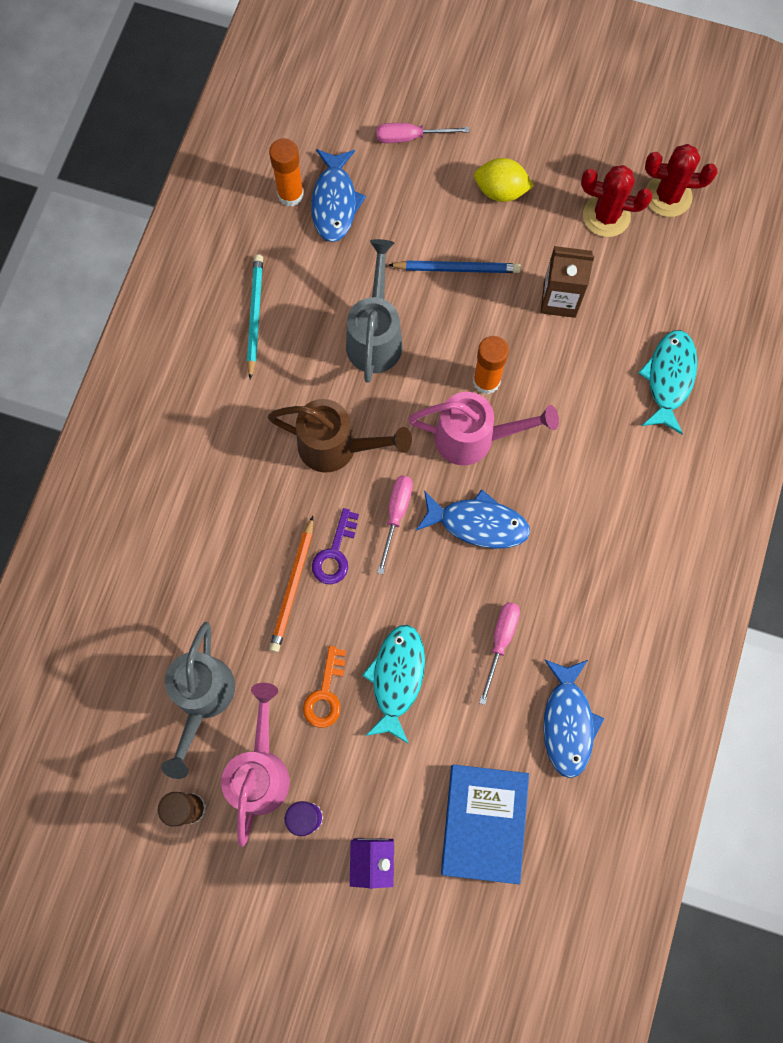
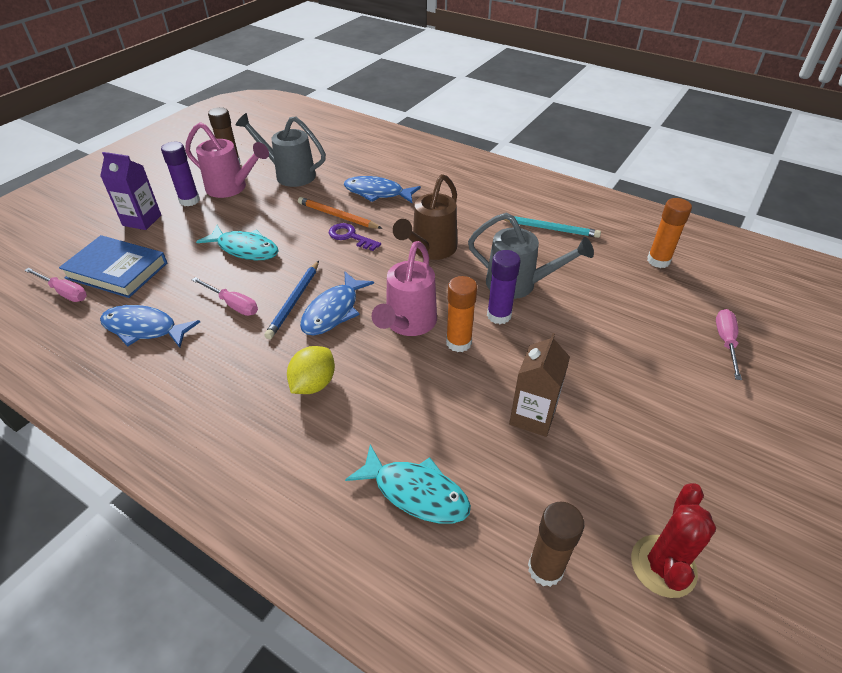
camera: 105 degrees right, 30 degrees down
(325, 694) = (258, 218): orange key -> none
(335, 202) = (650, 283): blue fish -> blue fish (377, 193)
(396, 515) = (363, 269): pink screwdriver -> pink screwdriver (64, 292)
(433, 349) = (499, 315): none -> purple glue stick
(456, 269) = (577, 346): blue pencil -> blue pencil (294, 301)
(501, 191) = (666, 397): yellow lemon -> yellow lemon (313, 384)
(606, 216) = (634, 486): red cactus -> none
(698, 273) = (545, 569): none -> brown glue stick

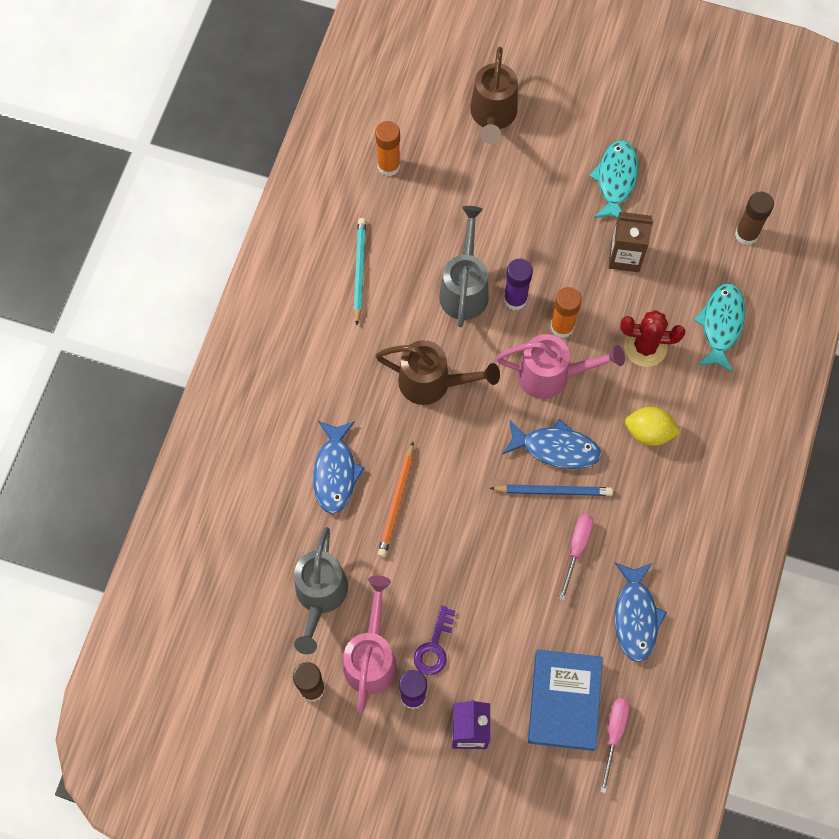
camera: 105 degrees left, 25 degrees up
(245, 249) = (487, 579): turquoise fish -> turquoise fish (615, 180)
(350, 236) = (432, 473): purple key -> purple key (434, 646)
(663, 566) = (719, 167): red cactus -> red cactus (645, 347)
(725, 342) = (493, 116): pink screwdriver -> brown watering can

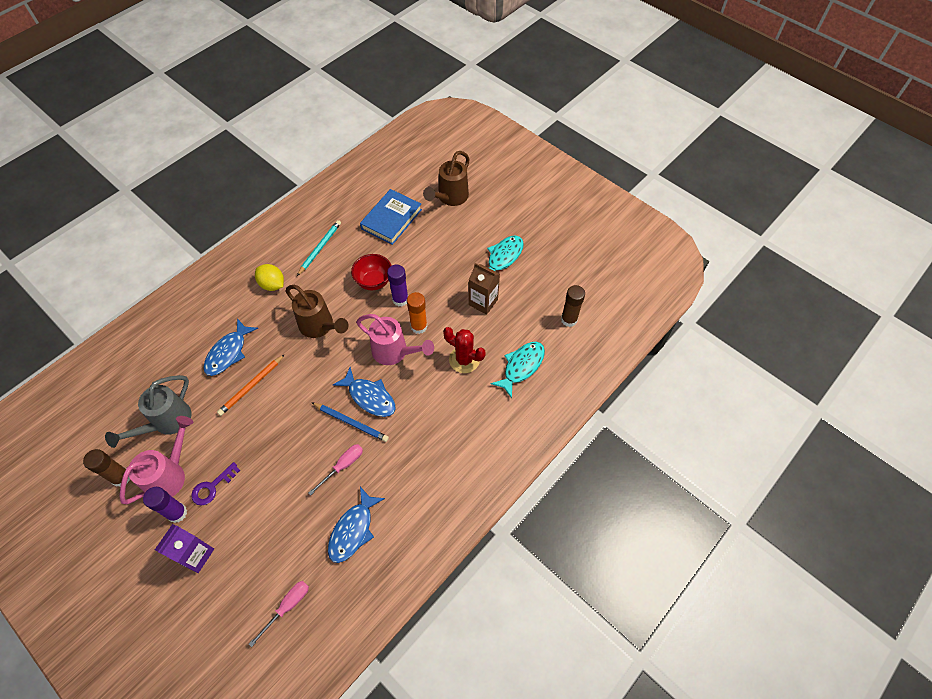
camera: 25 degrees right, 10 degrees down
(389, 166) = (374, 201): orange glue stick -> none
(464, 289) = (374, 282): grey watering can -> red bowl
(564, 701) = (270, 565): blue book -> blue book (391, 219)
(649, 432) = (435, 413): yellow lemon -> yellow lemon (272, 284)

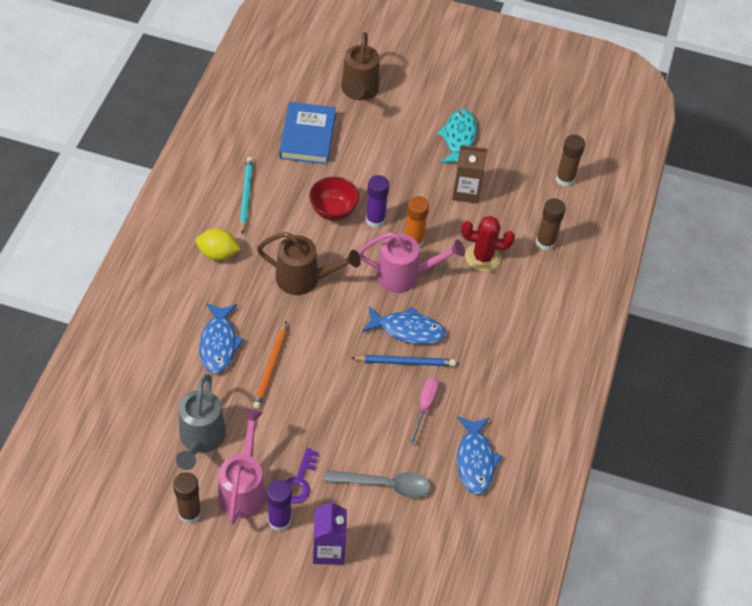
camera: 30 degrees left, 5 degrees down
(271, 519) = (385, 485): none -> grey spoon
(287, 606) = (456, 554): pink screwdriver -> none
(521, 366) = (545, 242): turquoise fish -> brown glue stick

